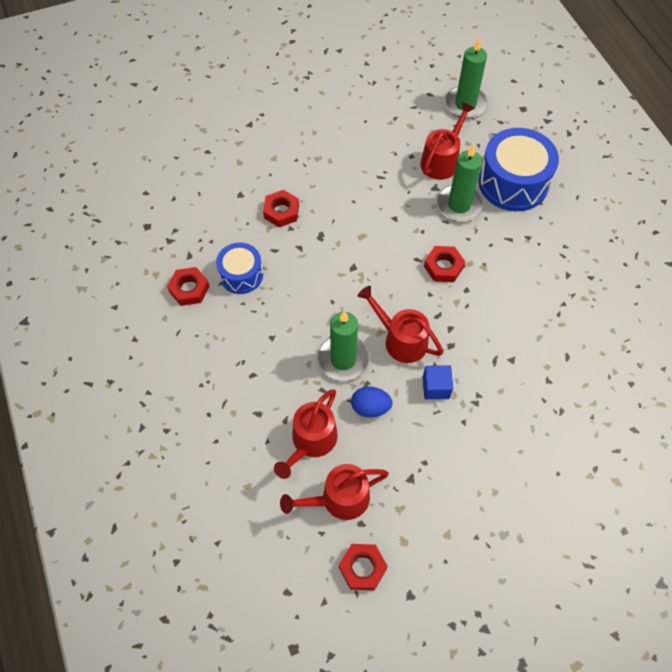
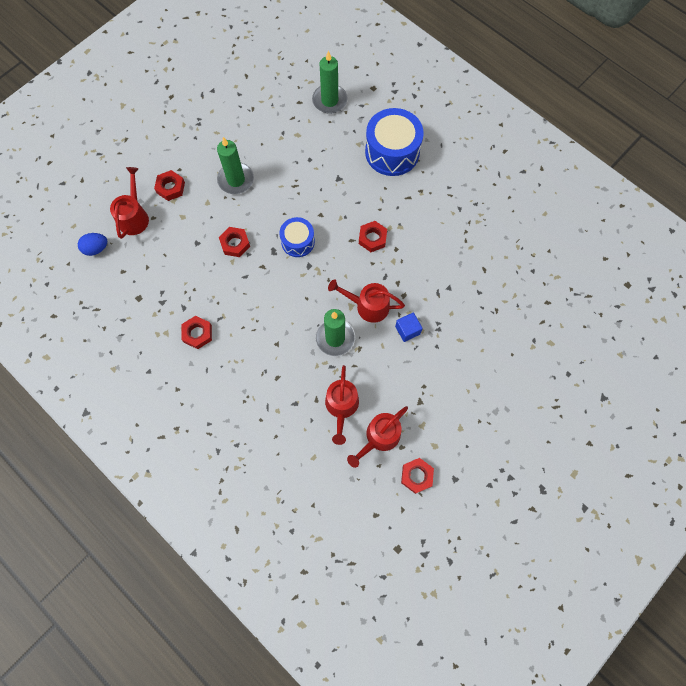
camera: 25 degrees left, 10 degrees up
(241, 275) = (230, 306): blue drum -> blue drum (298, 242)
(242, 129) = (170, 187): none -> red nut
(370, 408) = (370, 364): blue egg -> blue egg (96, 248)
(442, 160) = (333, 154): red watering can -> red watering can (134, 216)
(459, 205) = (362, 185): green candle -> green candle (236, 180)

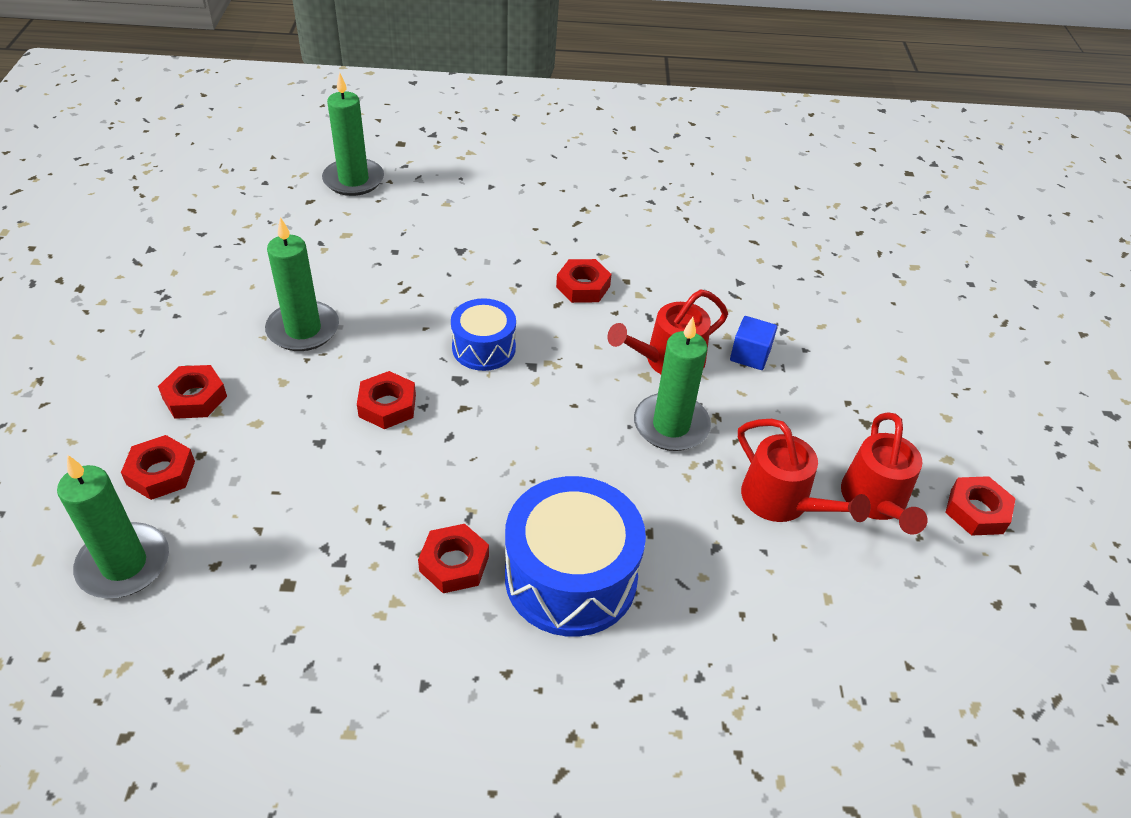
camera: 45 degrees left, 25 degrees down
(96, 248) = (124, 564): blue egg -> green candle
(134, 216) = (161, 473): red watering can -> red nut
(392, 152) = (501, 190): blue drum -> blue drum (570, 577)

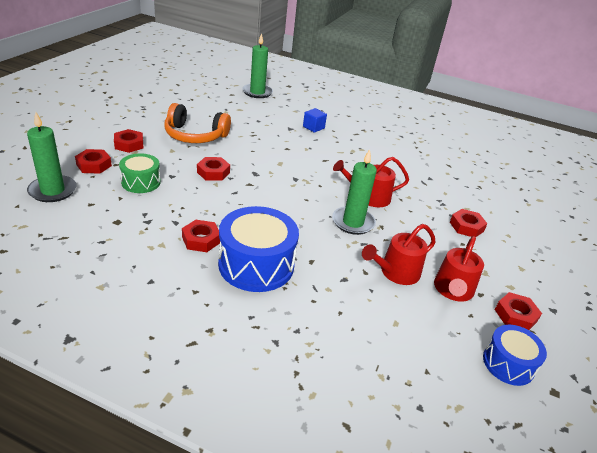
camera: 20 degrees right, 10 degrees down
(274, 479) = (141, 182): none -> green drum
(303, 329) = (195, 135): green candle -> orange headphones
(483, 348) = (276, 165): blue drum -> blue drum (508, 364)
(583, 286) = (343, 157): red nut -> red nut (466, 227)
(750, 355) = (416, 208): blue cube -> blue cube (313, 127)
(782, 502) = (395, 273): red watering can -> red watering can turned 75 degrees clockwise

